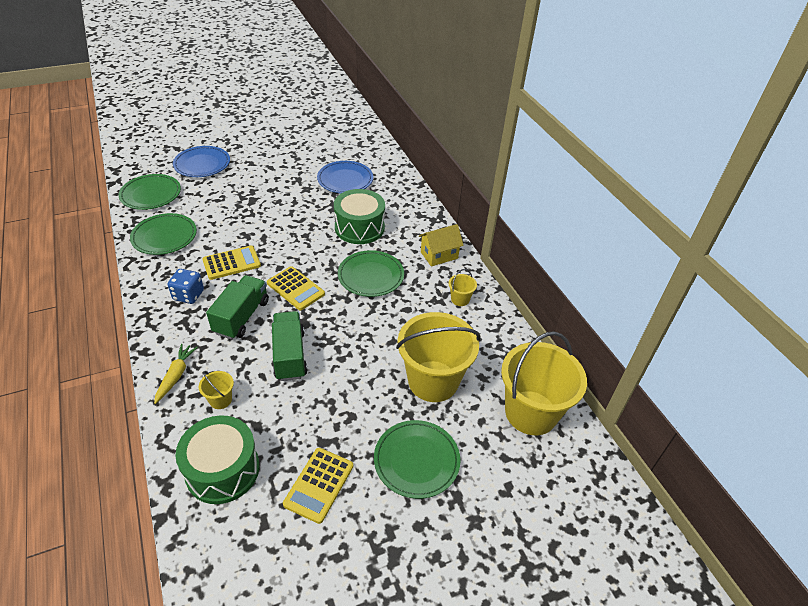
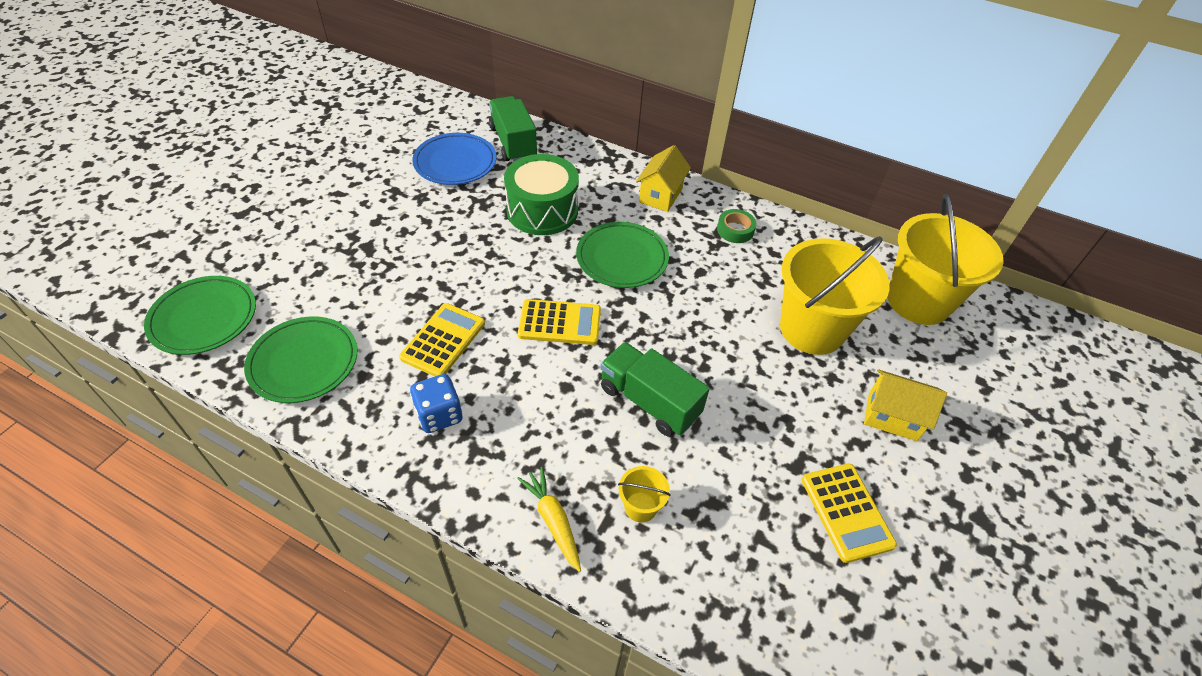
camera: 40 degrees left, 5 degrees up
(202, 164) = (231, 237): blue plate -> none
(222, 470) = (742, 579): green drum -> none
(241, 317) = (540, 396): green truck -> green truck (513, 143)
(416, 460) = (892, 417): green plate -> yellow house
(460, 299) = (735, 230): yellow bucket -> green tape

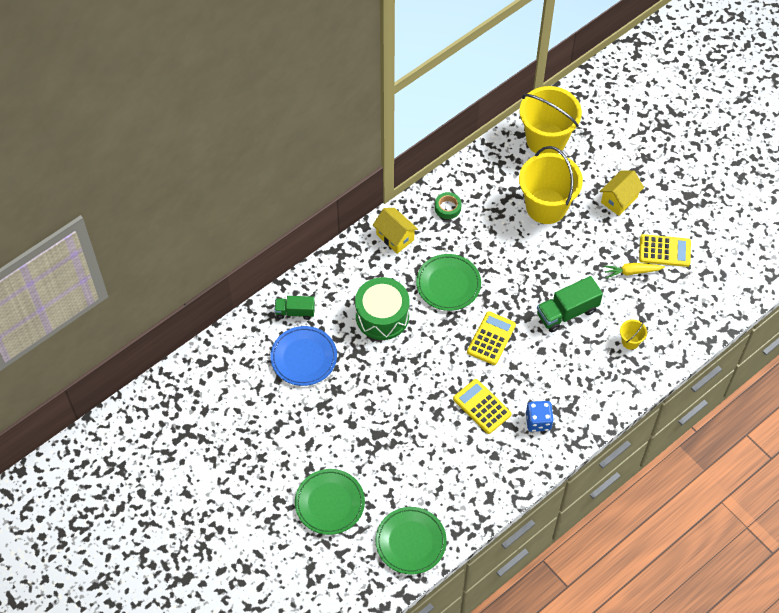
camera: 65 degrees left, 10 degrees up
(304, 362) = (471, 487): green plate -> green plate (329, 503)
(513, 143) = (295, 312): green truck -> green truck, size x0.63
(553, 521) = (624, 384): yellow carrot -> yellow carrot (632, 272)

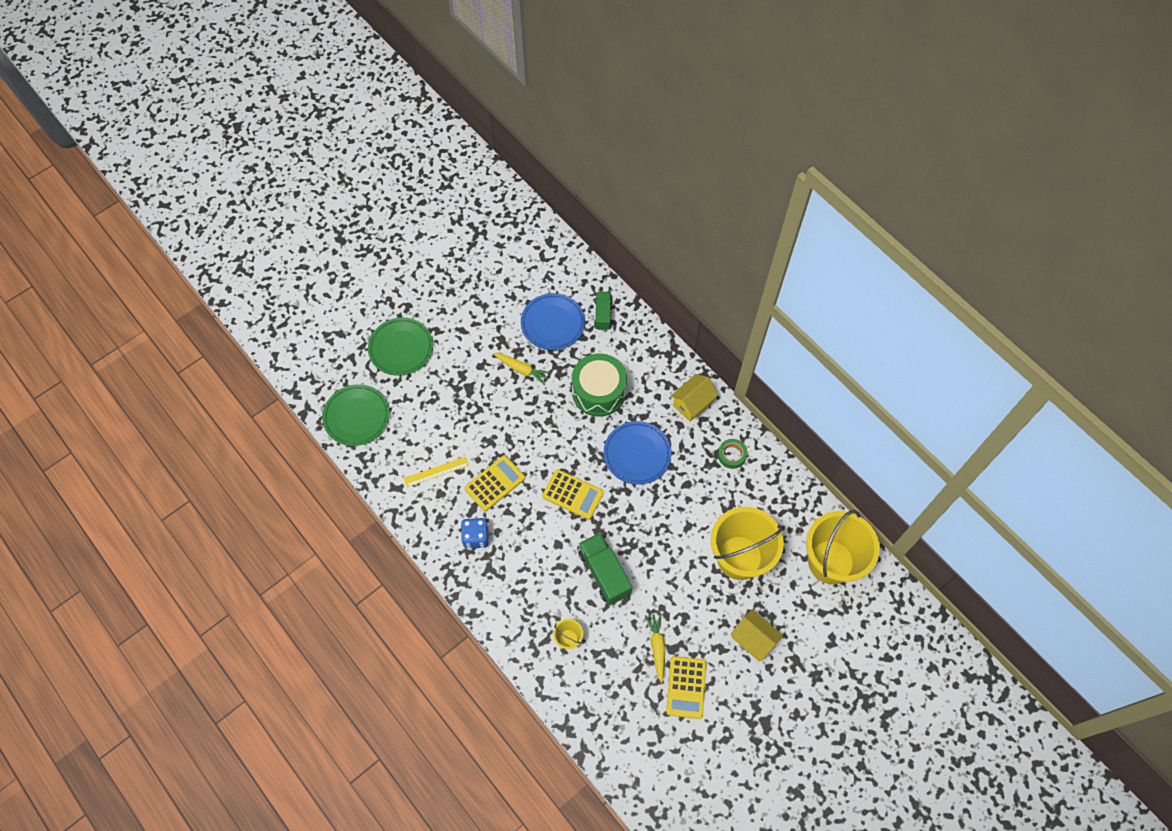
camera: 90 degrees right, 5 degrees up
(356, 385) = (521, 369): none -> yellow carrot
(448, 284) = (637, 454): green plate -> blue plate
(471, 460) = (436, 471): none -> yellow ruler

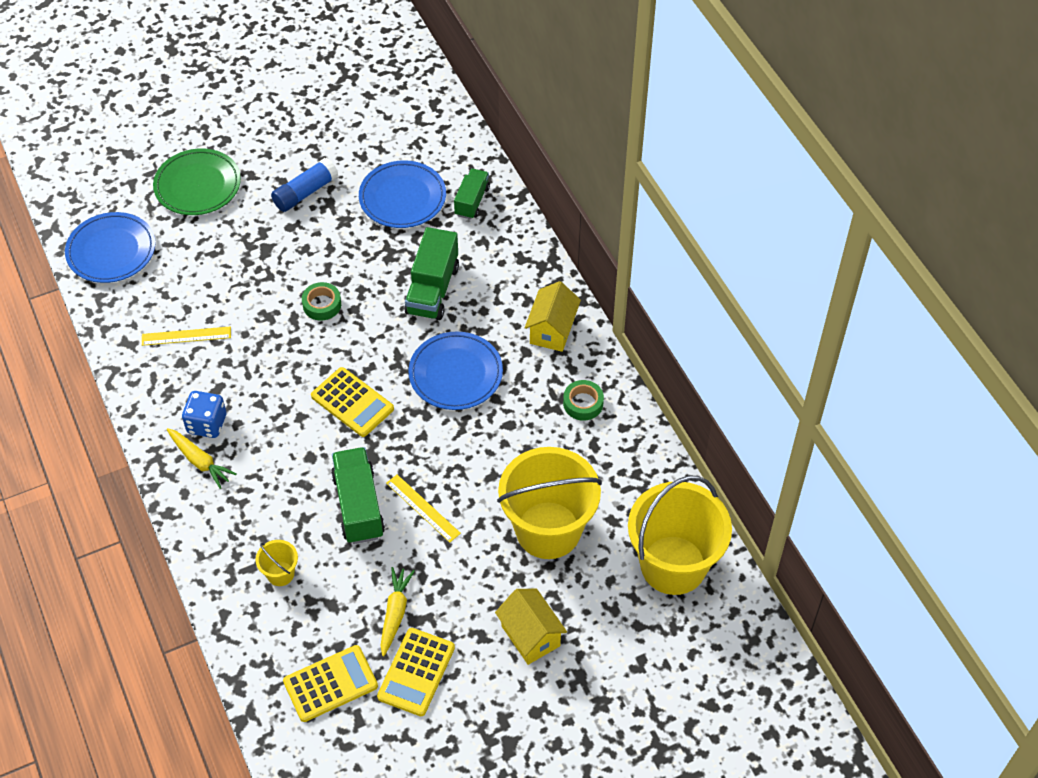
camera: 15 degrees right, 10 degrees down
(357, 416) = (111, 251): green plate -> blue plate
(481, 335) = (305, 192): none -> blue glue stick
(495, 483) = (256, 366): yellow calculator -> yellow calculator (330, 684)
(521, 369) = (342, 242): yellow carrot -> yellow carrot (200, 461)
(524, 423) = (322, 305): none -> green tape
(598, 392) = (432, 289): green drum -> green truck
(649, 563) = (423, 508): none -> yellow ruler
(692, 404) = (552, 330): yellow house -> yellow house turned 45 degrees counterclockwise

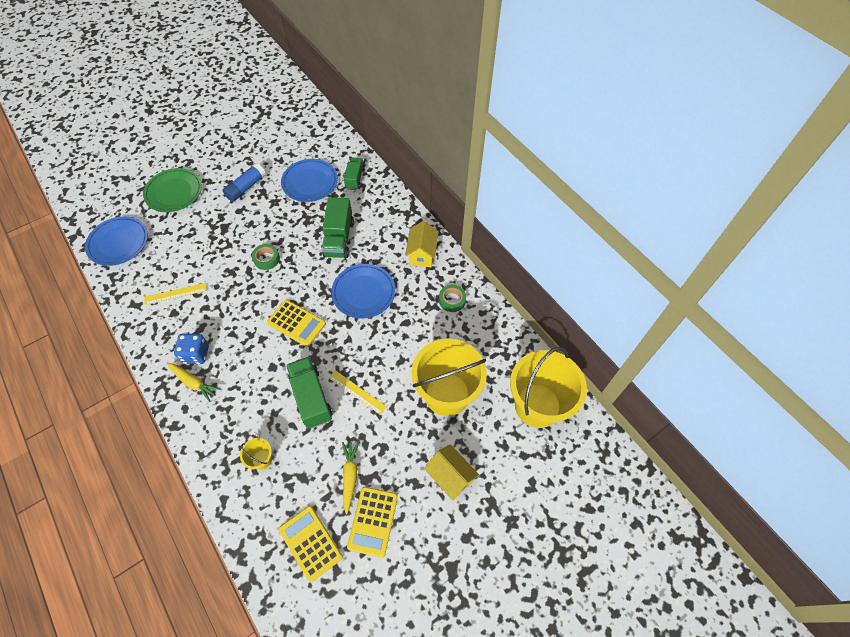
camera: 10 degrees left, 5 degrees up
(330, 684) = (310, 543): yellow calculator -> yellow calculator turned 90 degrees counterclockwise

